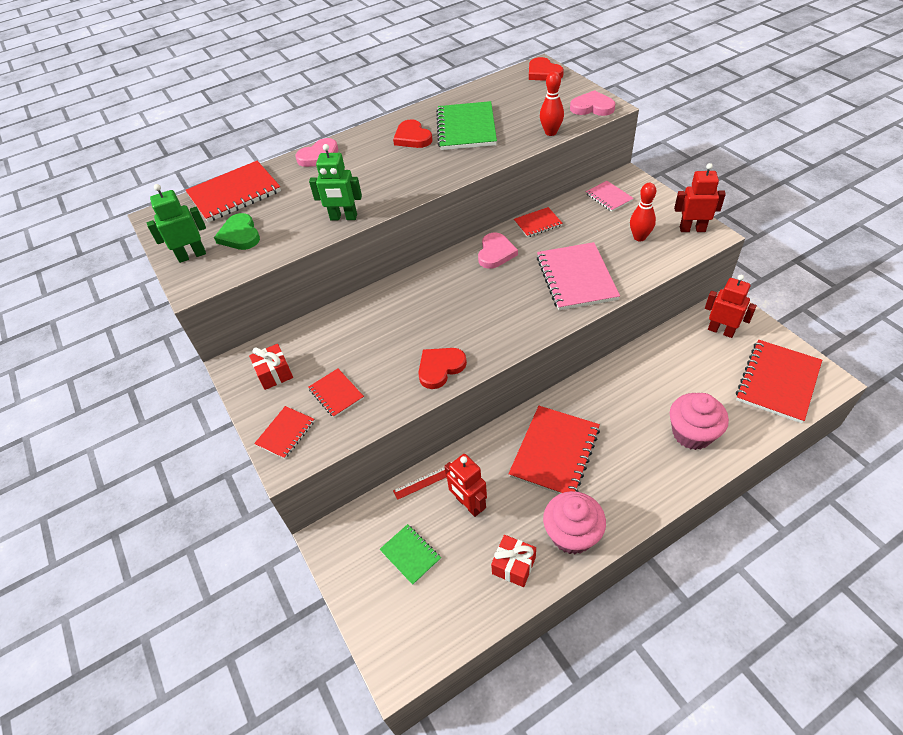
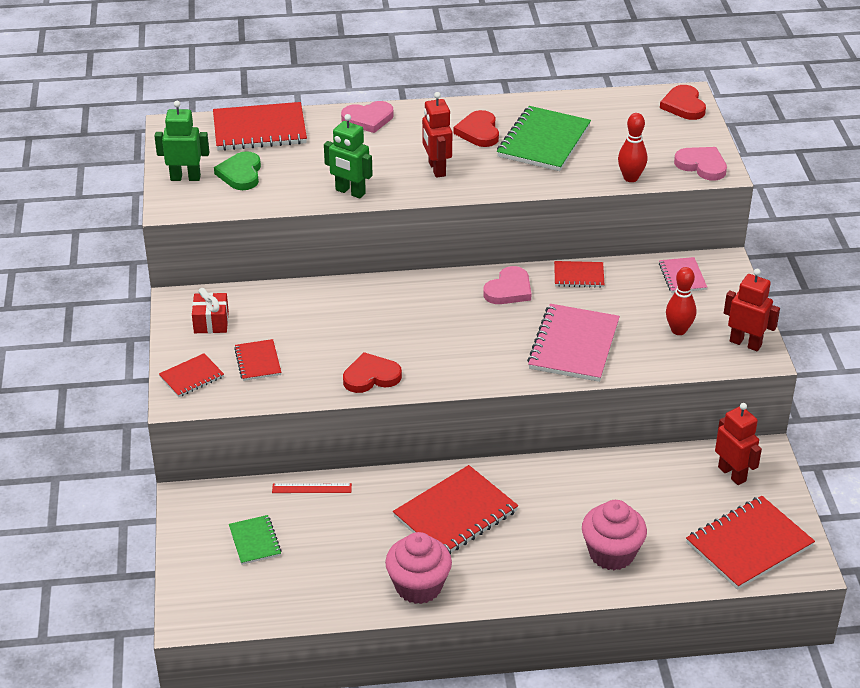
camera: 20 degrees right, 10 degrees down
(468, 504) = (337, 524): red robot -> red robot (436, 169)
(514, 565) = (345, 587): red gift -> none

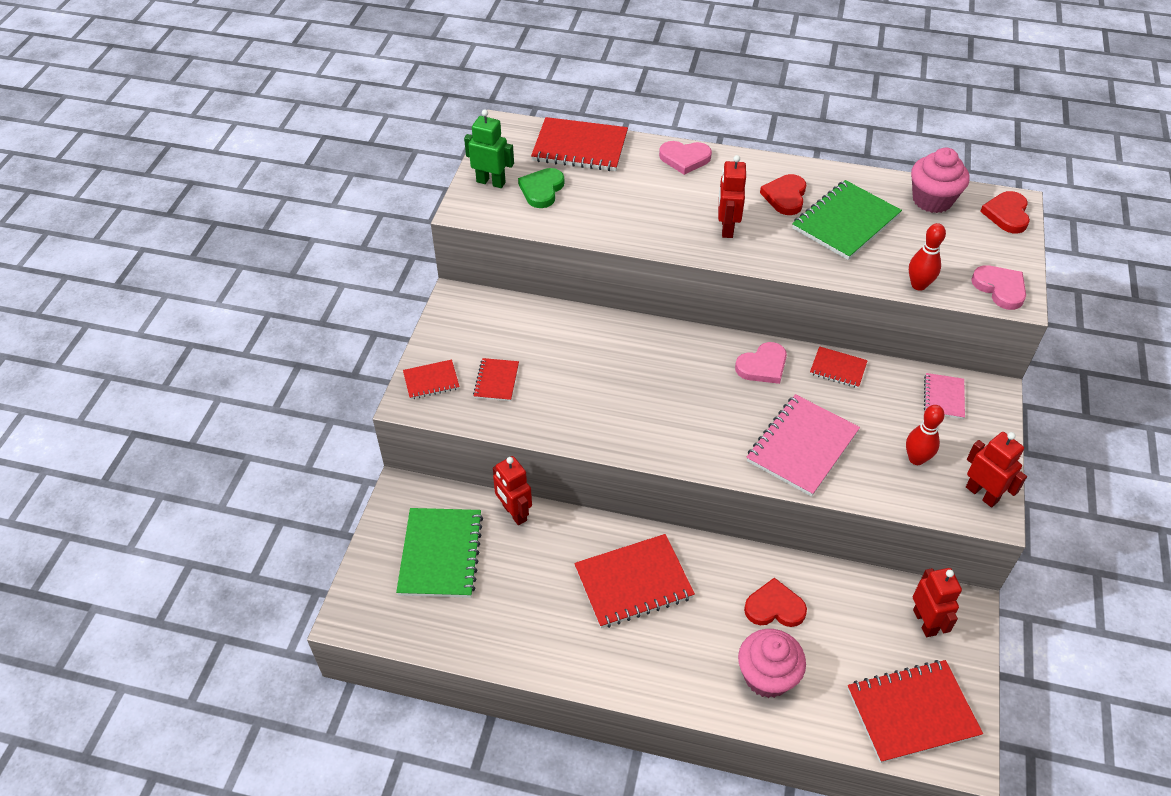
camera: 20 degrees right, 10 degrees up
(211, 322) = (473, 328): red gift -> none
(255, 541) = (440, 554): green notebook -> green notebook, size x1.88
(312, 488) = (514, 513): red ruler -> red robot
(350, 192) = (633, 233): green robot -> none
(371, 376) = (592, 426): red heart -> red heart (774, 607)
(418, 586) = (567, 652): pink cupcake -> pink cupcake (932, 200)

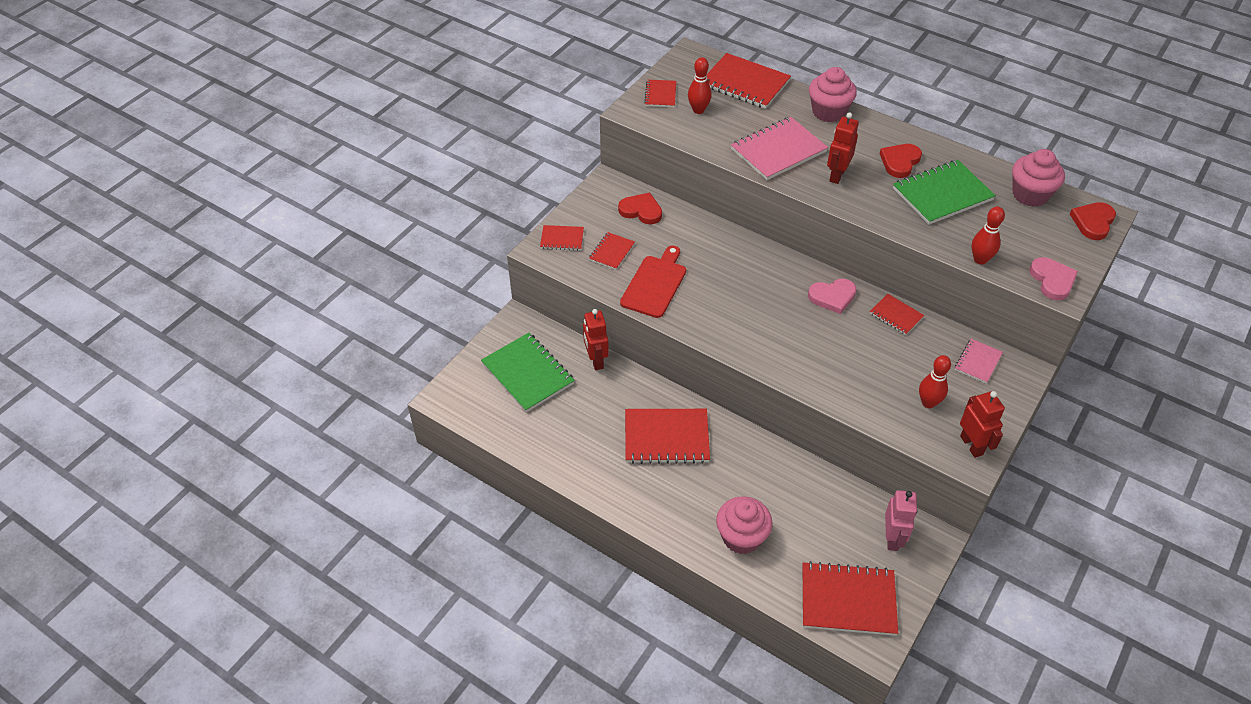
camera: 20 degrees right, 0 degrees up
(440, 554) = (527, 374): green notebook -> green notebook turned 60 degrees counterclockwise
(491, 182) = (660, 95): green robot -> red notebook
(542, 190) = (698, 110): green heart -> red bowling pin
(562, 406) = (655, 284): none -> red cutting board
(684, 159) = (828, 112): pink heart -> pink cupcake
(774, 607) = (771, 489): red heart -> red heart (641, 211)
(802, 447) = (835, 367): pink notebook -> pink notebook (778, 151)
(925, 622) = (892, 538): red robot -> pink robot

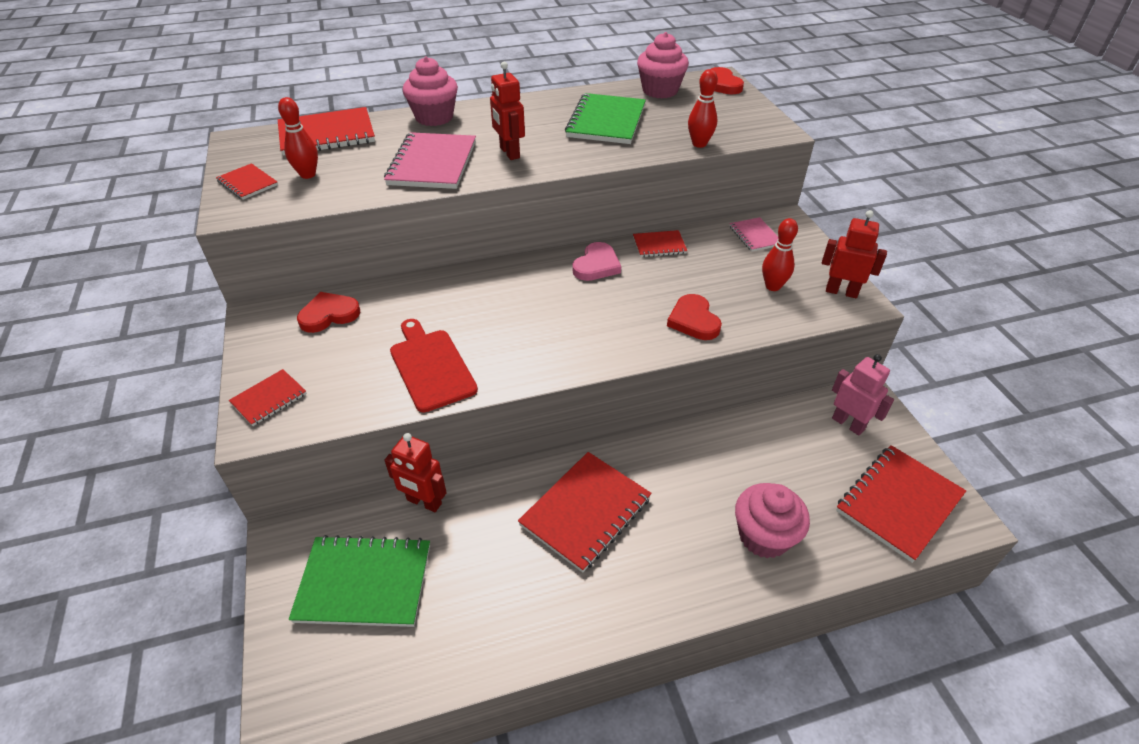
camera: 50 degrees left, 5 degrees down
(612, 252) = (345, 371): red notebook -> none
(900, 162) = (543, 119): red heart -> red heart (693, 320)
(1052, 280) = (760, 128): pink heart -> none

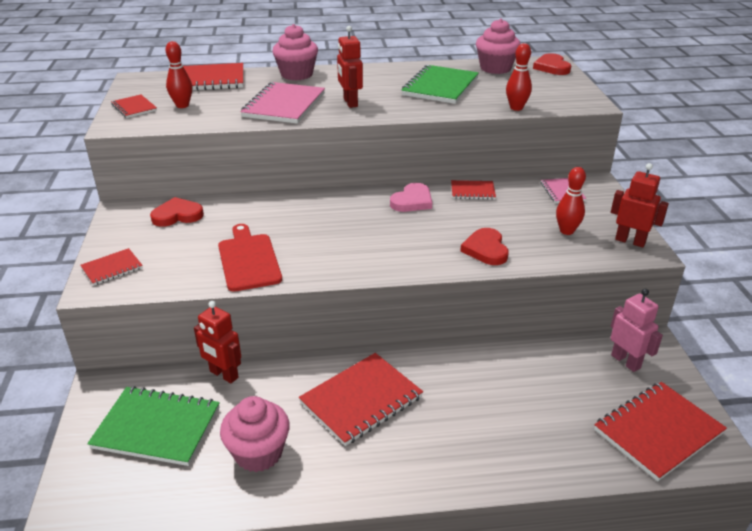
camera: 10 degrees right, 10 degrees down
(764, 536) = (519, 441): pink cupcake -> pink cupcake (258, 453)

